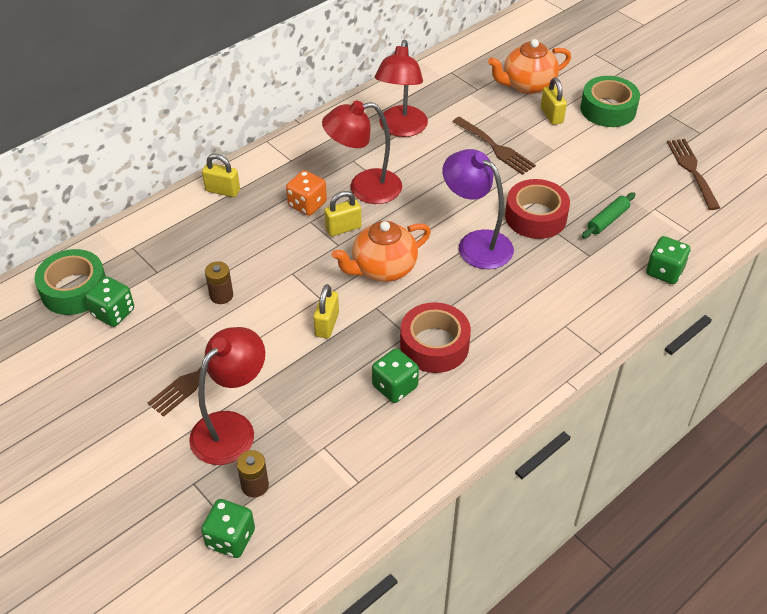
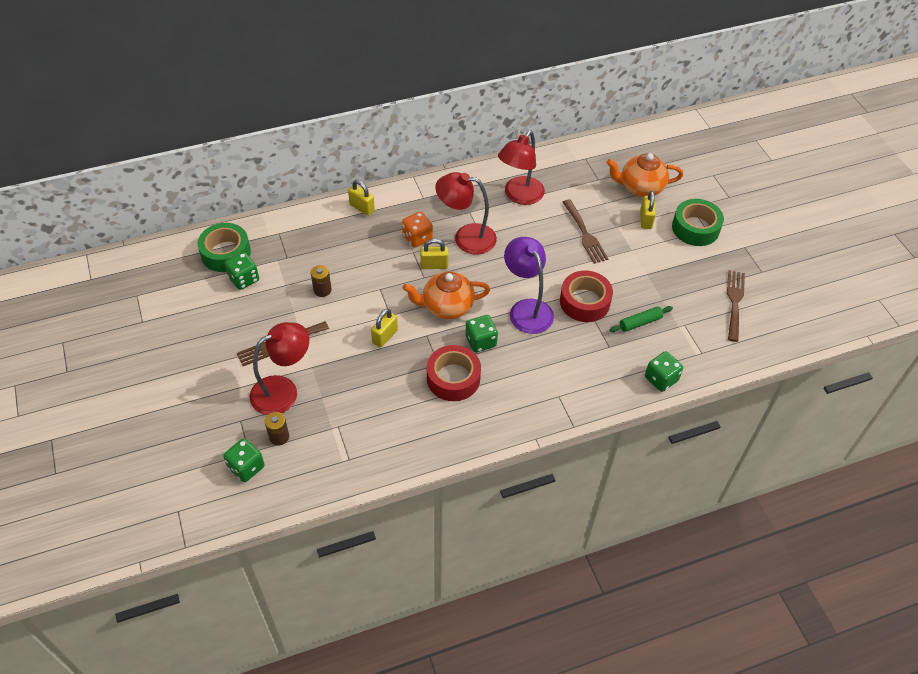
camera: 20 degrees right, 5 degrees up
(395, 386) = (409, 399): green dice -> green dice (480, 341)

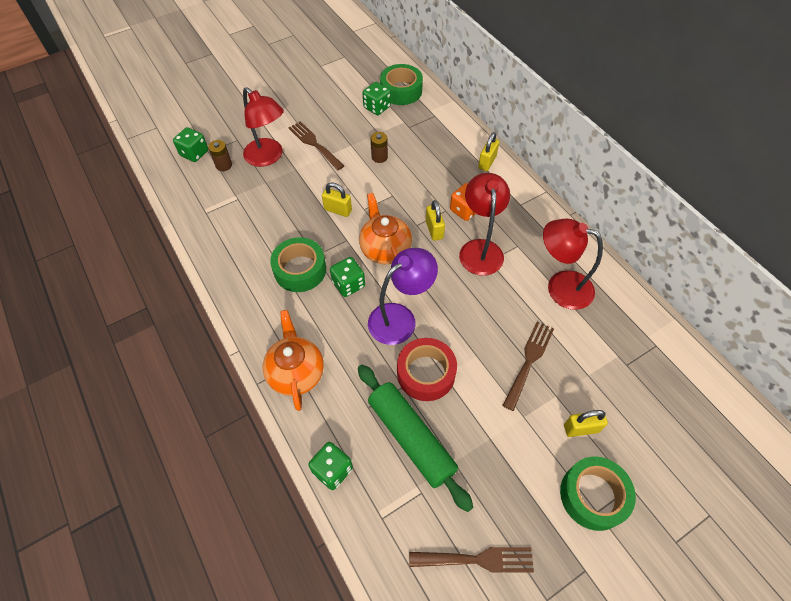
camera: 80 degrees right, 5 degrees up
(453, 378) = (300, 270): red tape -> green tape
(585, 234) = (529, 361): brown fork -> brown fork turned 150 degrees clockwise
(640, 187) = (636, 416): orange teapot -> orange teapot (296, 372)
(640, 322) = (411, 438): green rolling pin -> green rolling pin, size x2.05

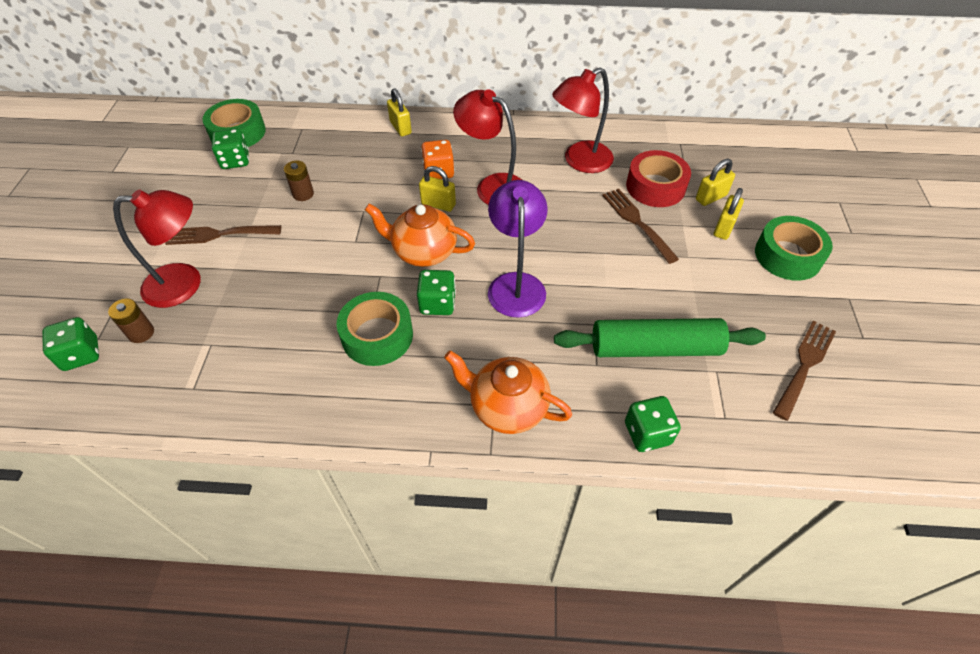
camera: 55 degrees left, 5 degrees down
(338, 210) = (333, 262): yellow padlock -> yellow padlock (711, 197)
(426, 373) = (594, 299): red tape -> red tape (655, 187)

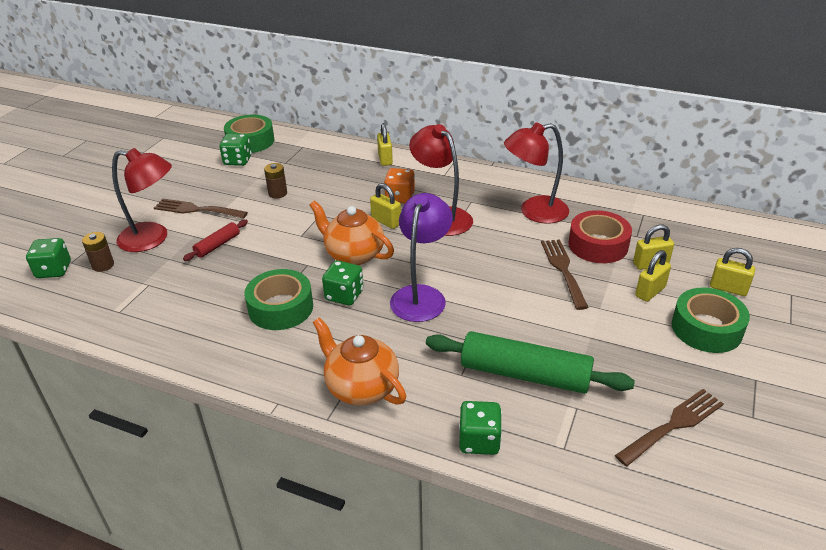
camera: 20 degrees right, 15 degrees down
(267, 275) = (217, 245): none -> red rolling pin
(787, 208) = (728, 288): none -> yellow padlock

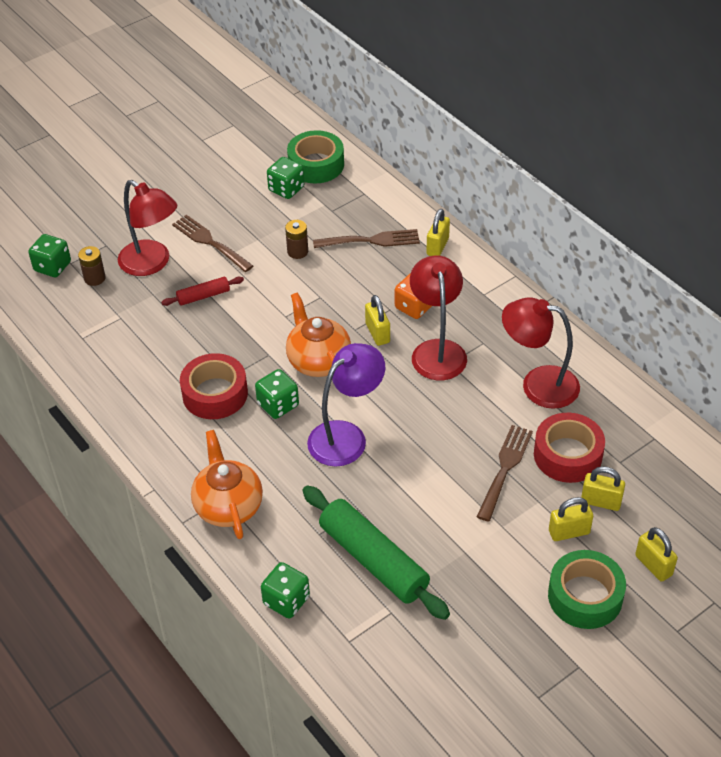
camera: 30 degrees right, 10 degrees up
(281, 308) = (215, 394): green tape -> red tape
(673, 425) = (459, 668): brown fork -> brown fork (371, 240)

